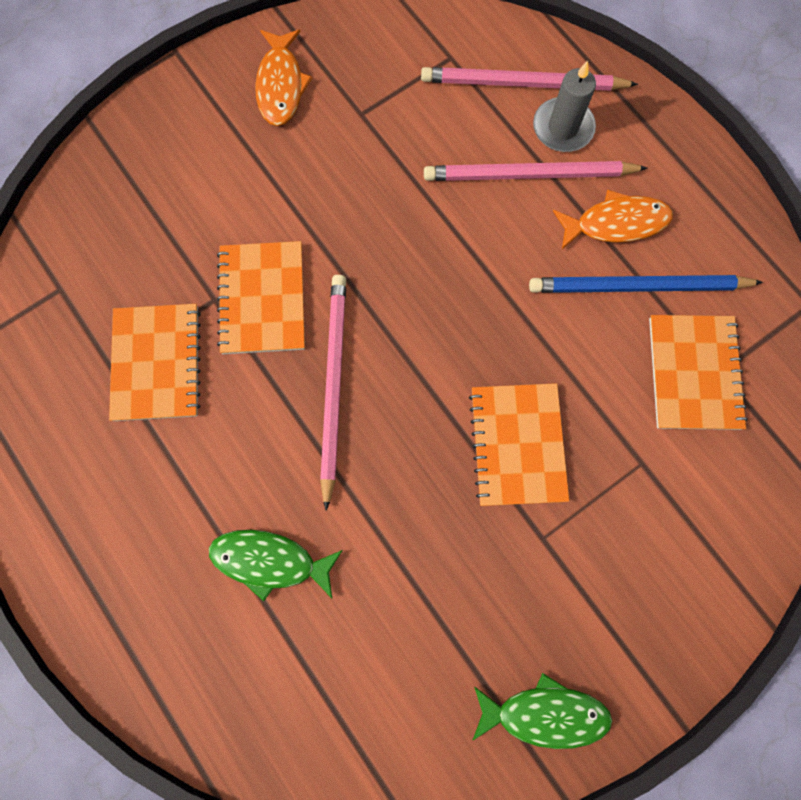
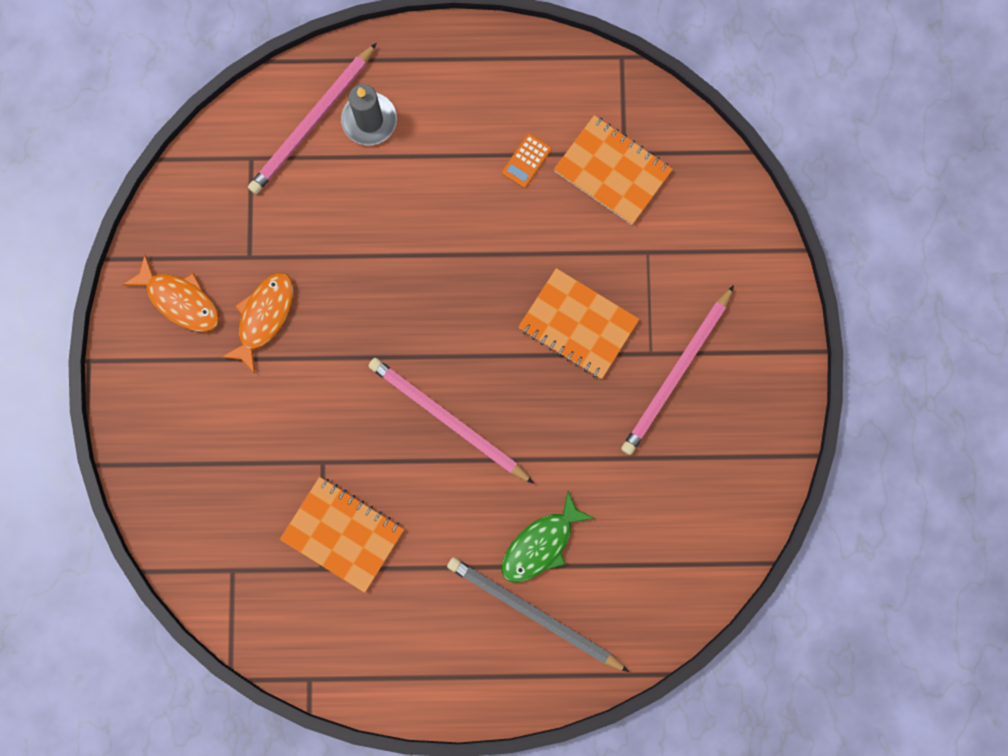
camera: 55 degrees left, 5 degrees up
(193, 603) = (533, 613): none -> grey pencil
(262, 299) = (347, 427): orange notebook -> none
(529, 175) = (388, 172): pink pencil -> pink pencil (676, 373)
(545, 714) = (758, 432): green fish -> none
(616, 223) = (470, 139): orange fish -> orange fish (264, 317)
(638, 287) = (526, 161): blue pencil -> orange calculator

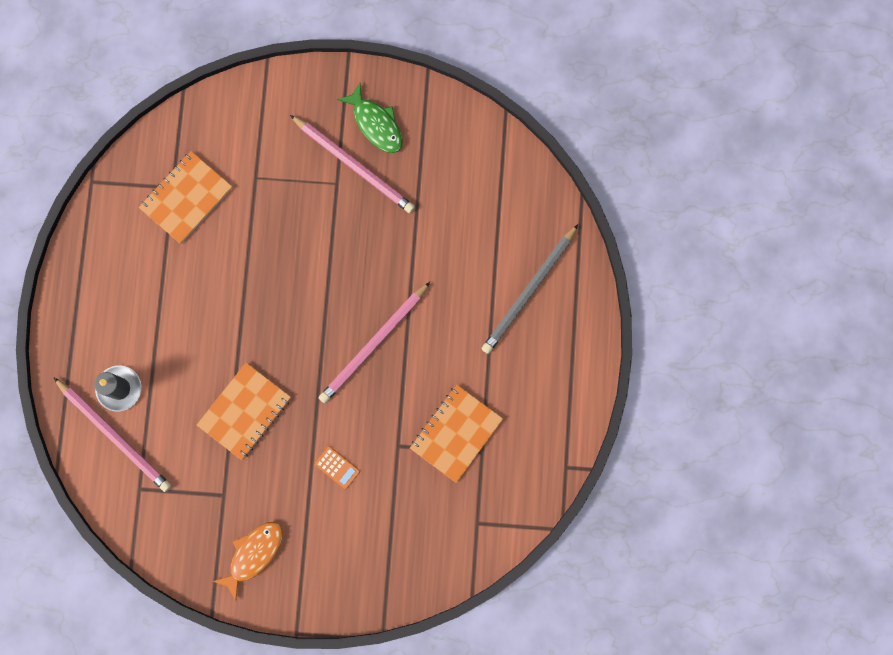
camera: 85 degrees left, 0 degrees up
(264, 317) = (275, 486): orange fish -> none
(526, 161) = (169, 265): orange calculator -> orange calculator (337, 467)
(541, 544) = (477, 281): green fish -> green fish (376, 124)
(578, 324) = (308, 237): orange notebook -> orange notebook (244, 411)

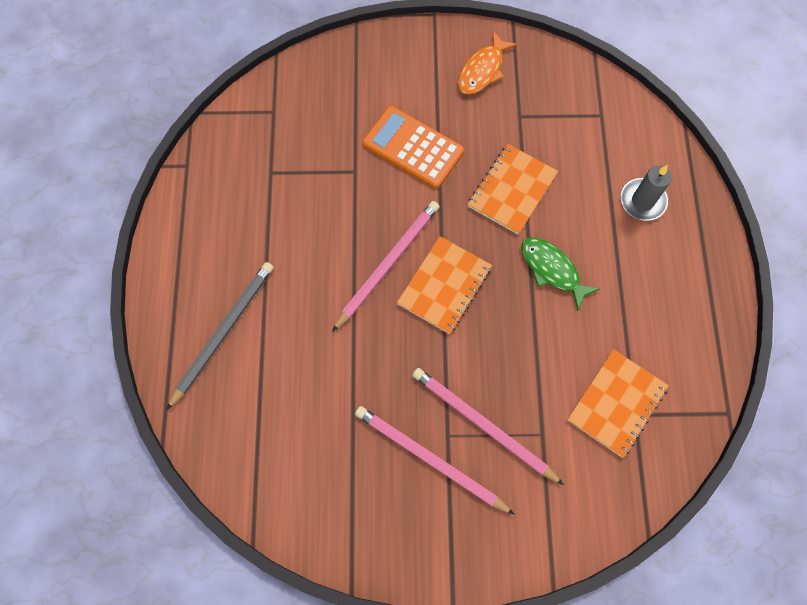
camera: 175 degrees right, 10 degrees down
(115, 436) = (636, 158): pink pencil -> pink pencil (483, 424)
(337, 467) = (413, 148): orange calculator -> orange calculator, size x2.22
(376, 124) = (409, 514): green fish -> green fish (552, 270)
(456, 433) = (297, 187): orange notebook -> orange notebook (444, 286)

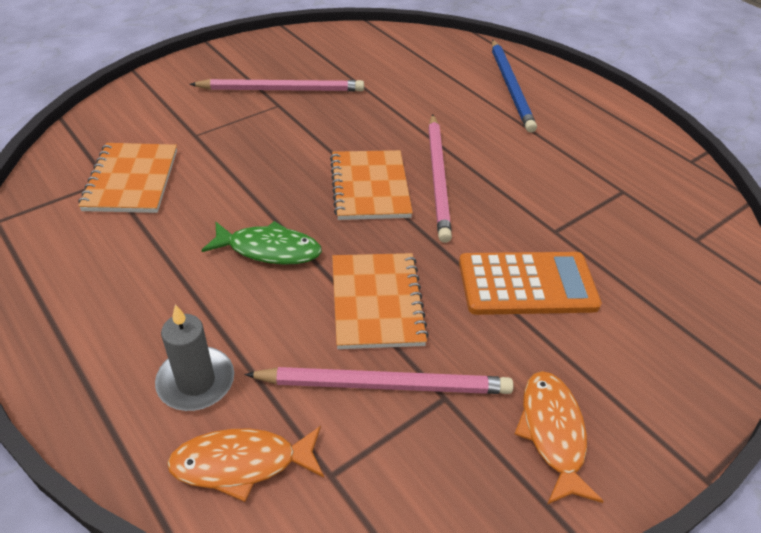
camera: 140 degrees right, 25 degrees down
(223, 332) = (510, 87): grey pencil -> blue pencil
(483, 424) = (253, 121): pink pencil -> pink pencil (385, 385)
(640, 145) = (242, 463): none -> orange fish

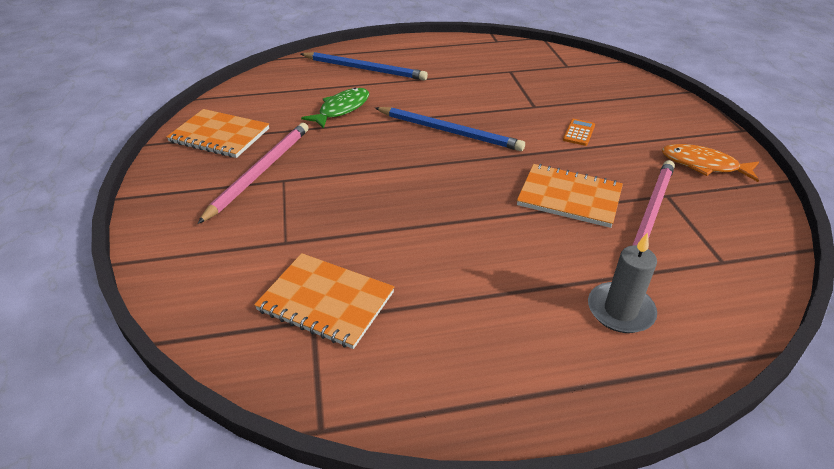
camera: 60 degrees left, 5 degrees down
(242, 463) = (706, 302): orange fish -> none
(269, 249) = (484, 235): green fish -> green fish (341, 109)
(370, 187) = (438, 164): orange notebook -> orange notebook (219, 135)
(438, 178) = (449, 131): pink pencil -> blue pencil
(527, 284) = (579, 133): orange calculator -> orange calculator, size x0.45

